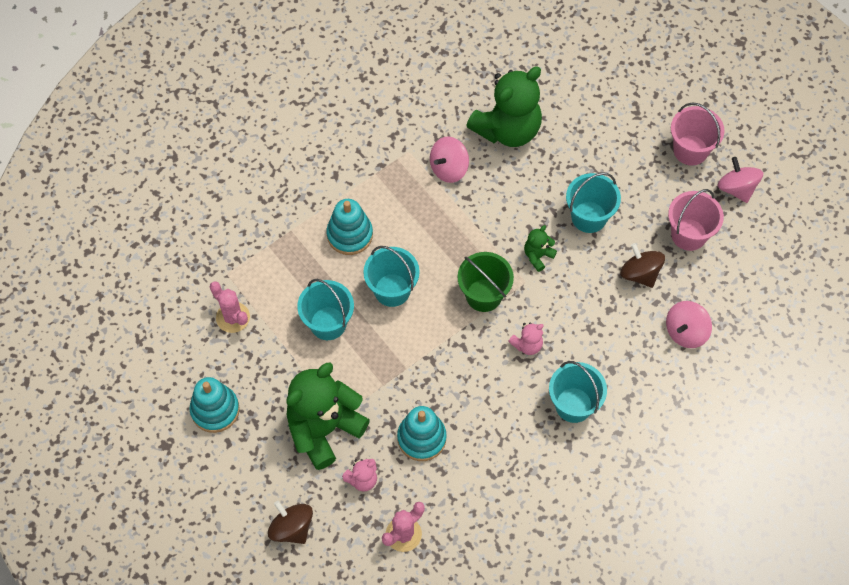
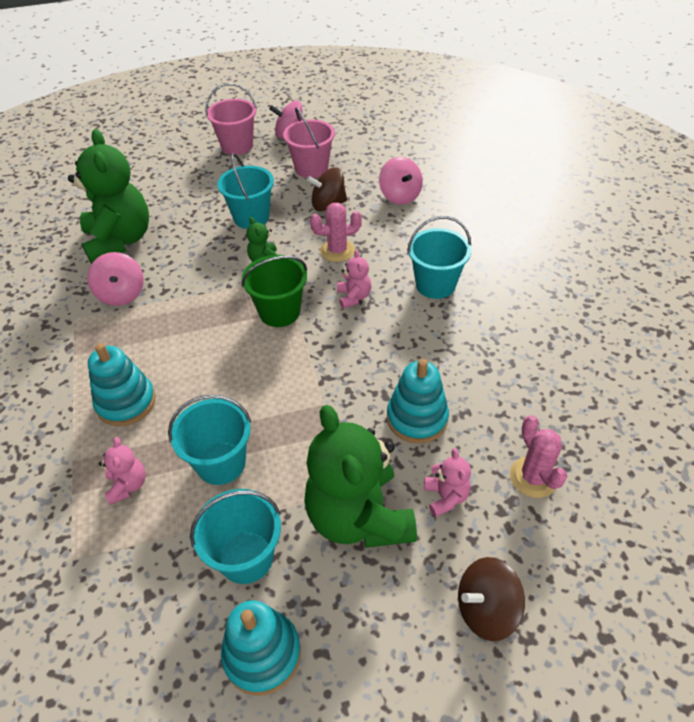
camera: 65 degrees left, 15 degrees down
(233, 317) = (139, 575): pink cactus -> pink cactus (337, 250)
(287, 275) = (128, 485): none -> pink teddy bear
(392, 290) = (221, 385): turquoise bucket -> turquoise bucket (246, 557)

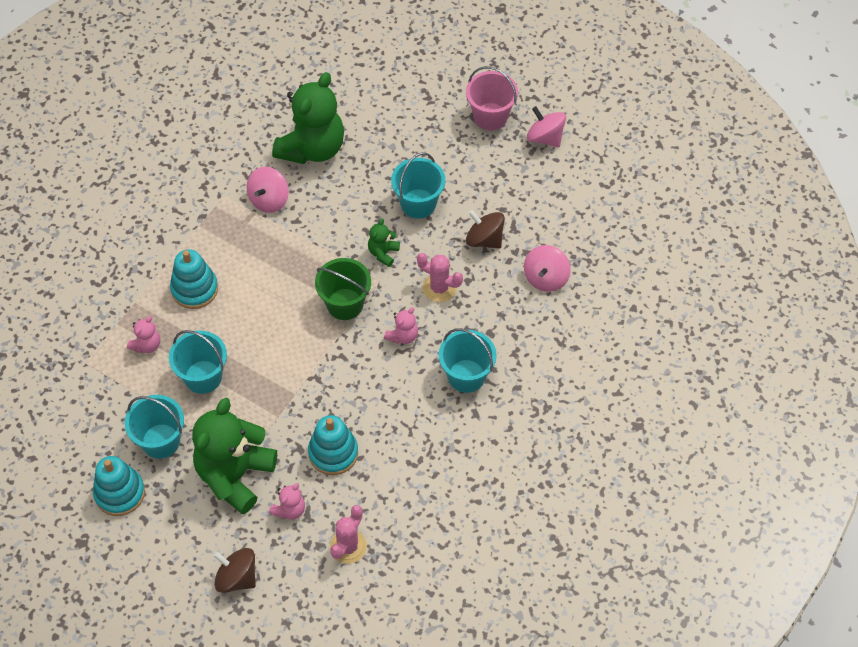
camera: 45 degrees right, 10 degrees up
(311, 168) = (516, 191): pink bucket -> none

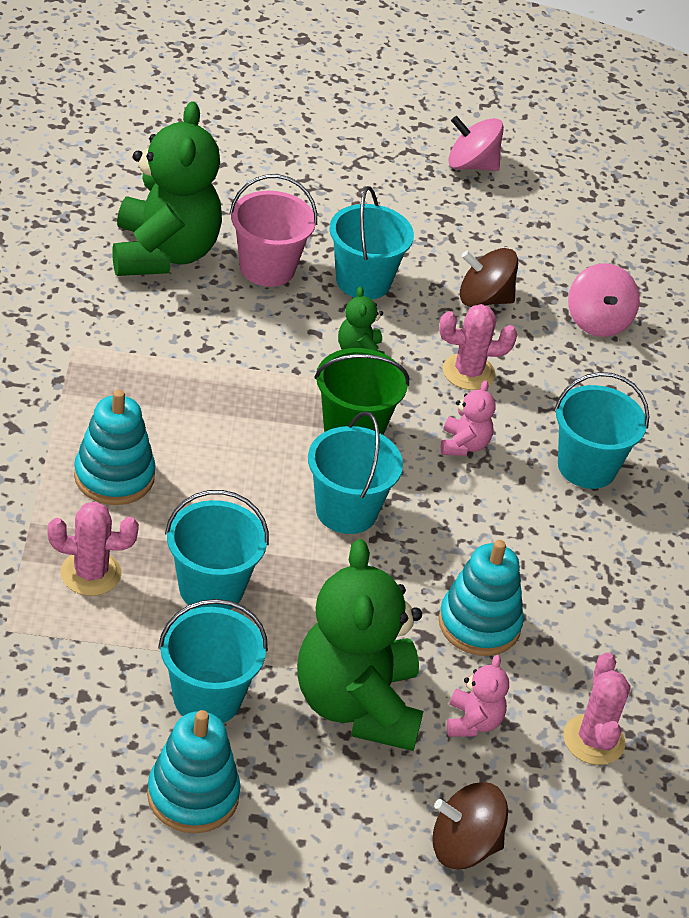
camera: 35 degrees left, 15 degrees down
(147, 345) = (90, 573): pink teddy bear -> pink cactus
(269, 200) = (146, 332): pink spinning top -> none
(306, 355) = (346, 511): none -> turquoise bucket
(490, 116) = (382, 158): pink bucket -> pink bucket (267, 268)

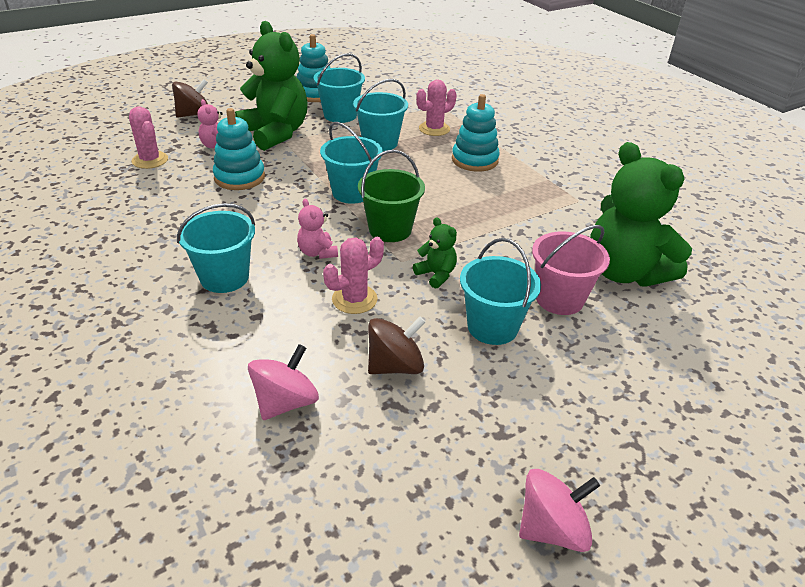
camera: 150 degrees right, 5 degrees down
(597, 321) = (285, 402): pink spinning top -> pink spinning top turned 75 degrees clockwise

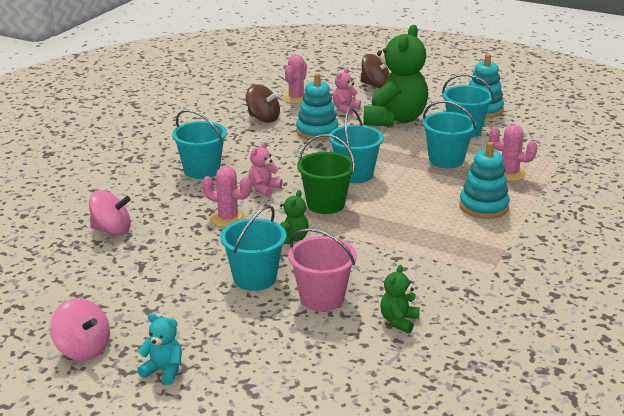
camera: 60 degrees right, 10 degrees down
(395, 366) = (176, 254): brown spinning top -> brown spinning top (263, 118)
(624, 272) = (399, 321): green teddy bear -> green teddy bear, size x0.44
(634, 464) = (163, 371): none -> turquoise teddy bear

